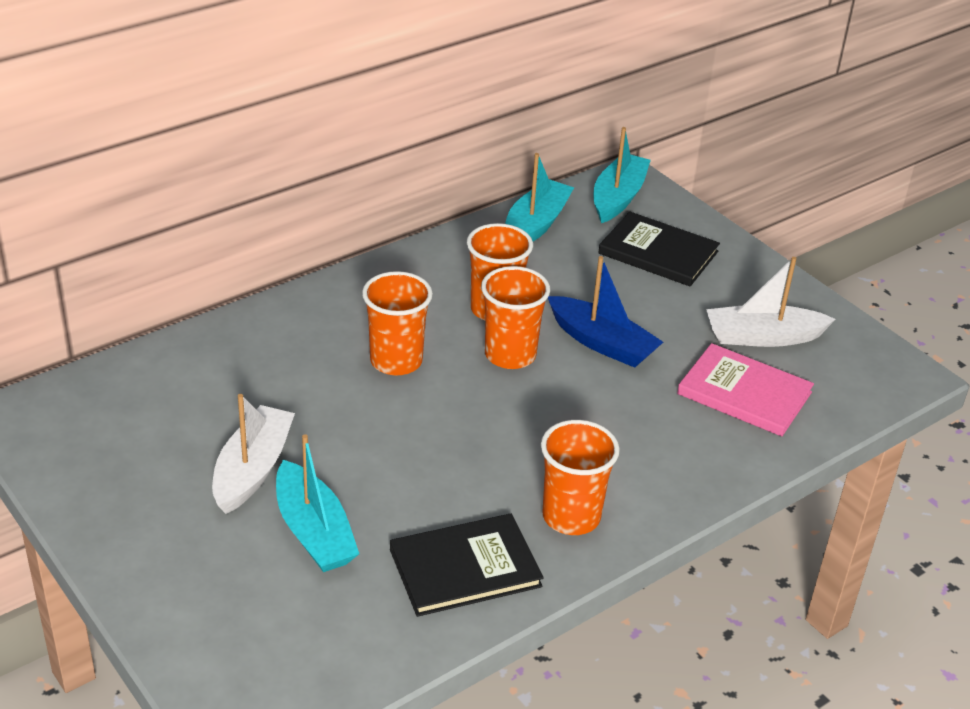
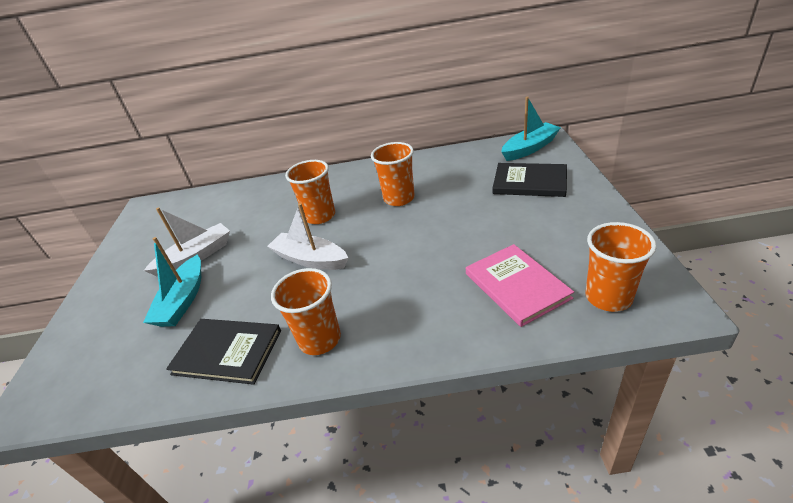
camera: 40 degrees right, 0 degrees up
(510, 355) = (383, 225): orange cup -> orange cup (608, 297)
(536, 225) = (465, 157): turquoise boat -> none
(602, 343) = (444, 229): blue boat -> none
(658, 252) = (530, 182): black book -> black book turned 45 degrees counterclockwise
(762, 337) = (563, 249): white boat -> white boat (310, 259)

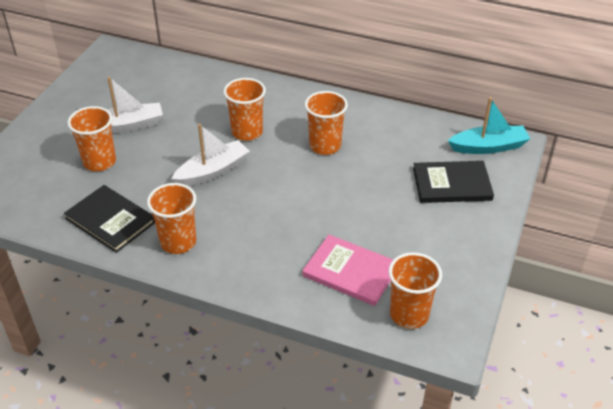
camera: 20 degrees right, 5 degrees up
(183, 300) = (99, 162): turquoise boat -> orange cup
(310, 259) = (213, 171): white boat -> white boat turned 90 degrees clockwise
(516, 285) = (350, 272): pink book -> pink book turned 60 degrees counterclockwise
(530, 182) = (452, 184): black book -> black book turned 45 degrees counterclockwise

